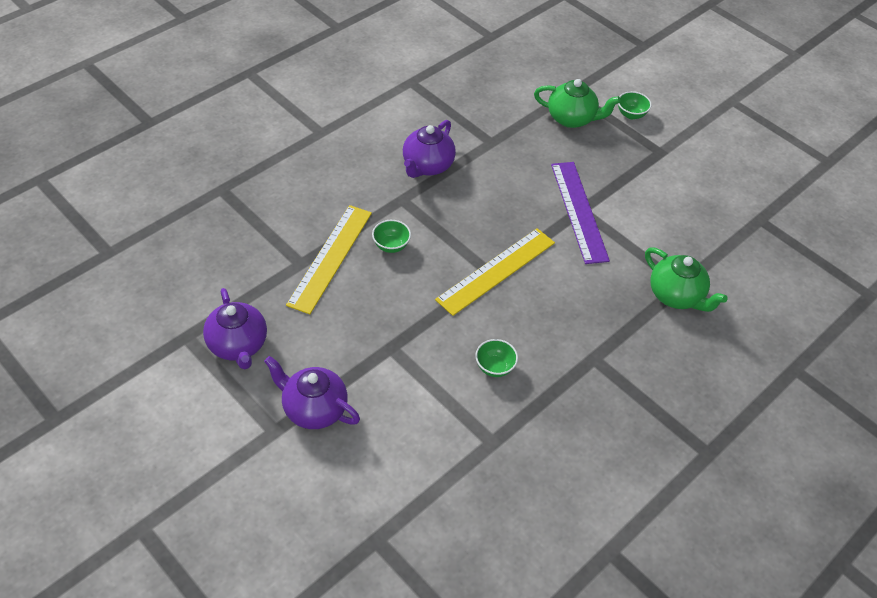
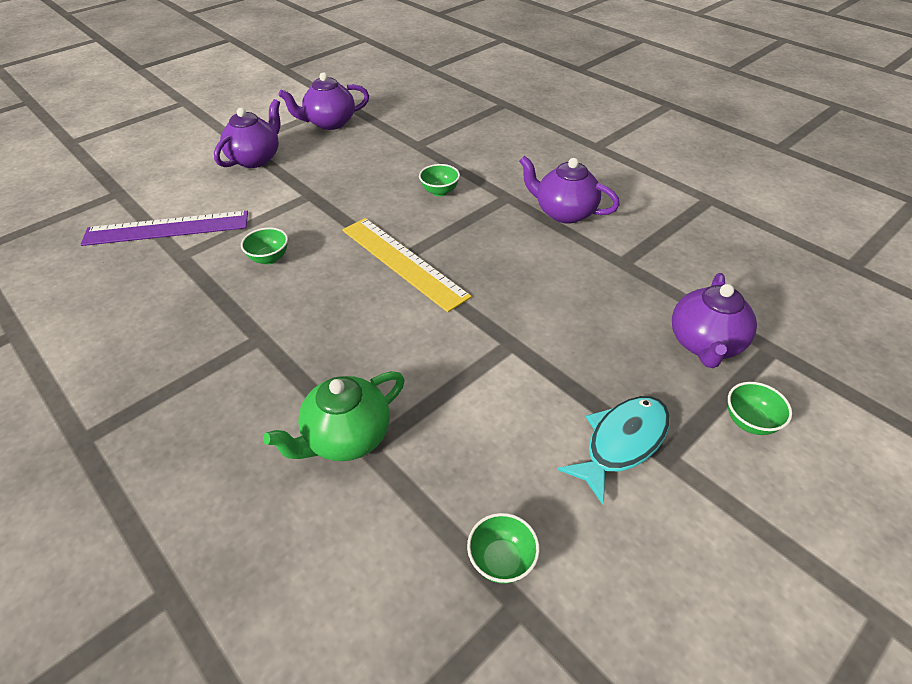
camera: 95 degrees right, 5 degrees down
(330, 258) = (423, 159): yellow ruler -> none
(572, 118) = (705, 344): green teapot -> purple teapot
(579, 211) = (508, 340): purple ruler -> purple ruler (167, 228)
(655, 168) = (622, 443): none -> turquoise fish
(739, 225) = (501, 560): none -> green bowl

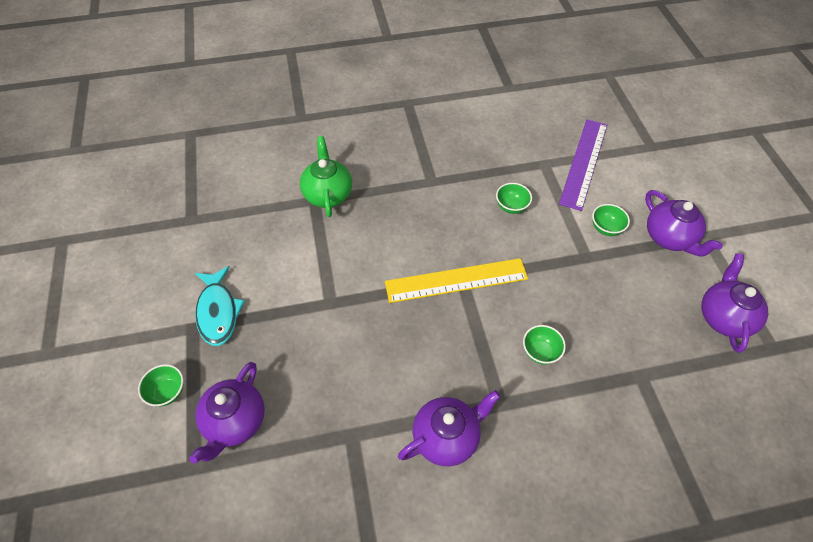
camera: 120 degrees right, 10 degrees up
(501, 560) = (213, 223): green bowl -> green bowl (606, 228)
(705, 344) = (235, 422): purple teapot -> purple teapot turned 120 degrees counterclockwise

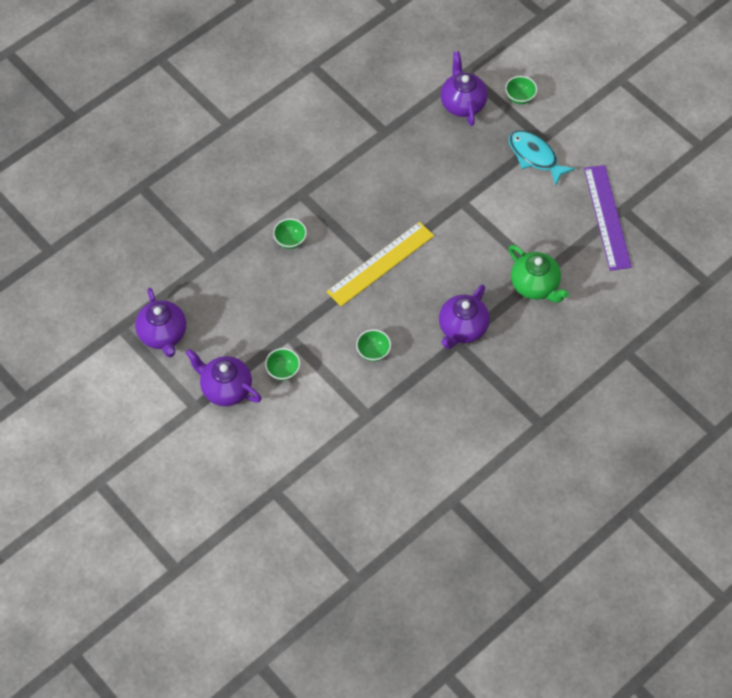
camera: 150 degrees right, 5 degrees up
(446, 437) = (324, 158): purple teapot -> purple teapot (462, 328)
(583, 163) = (331, 435): purple ruler -> purple ruler (607, 217)

